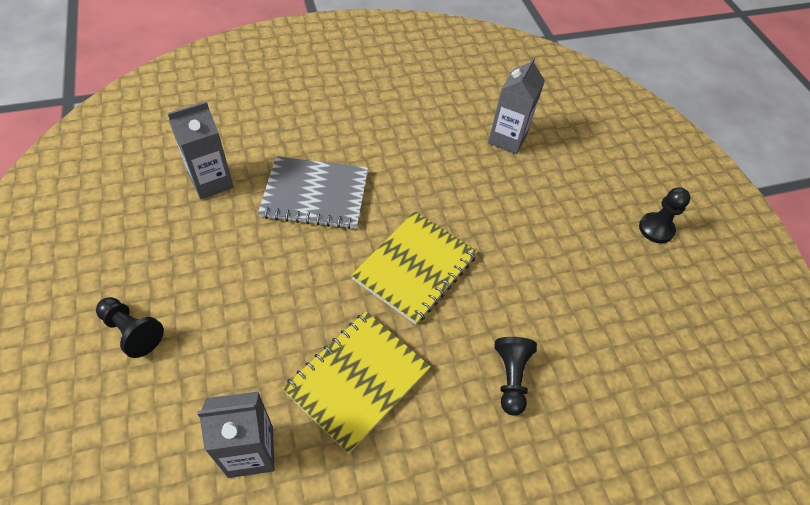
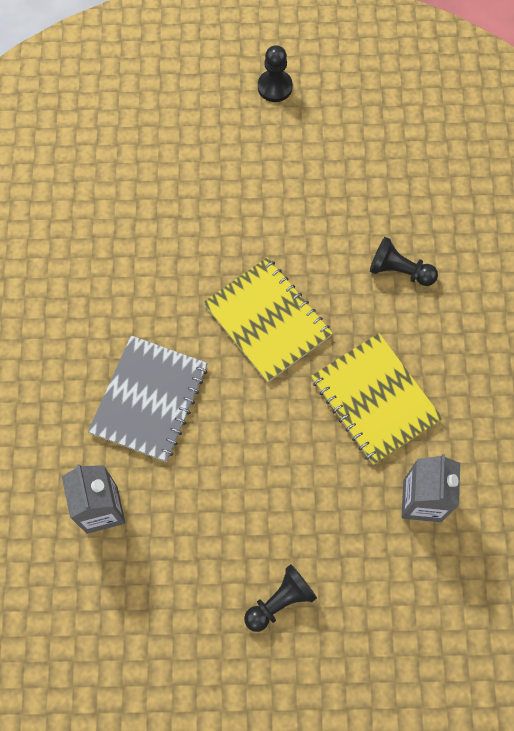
camera: 70 degrees left, 15 degrees up
(507, 139) = (121, 181): grey carton -> none

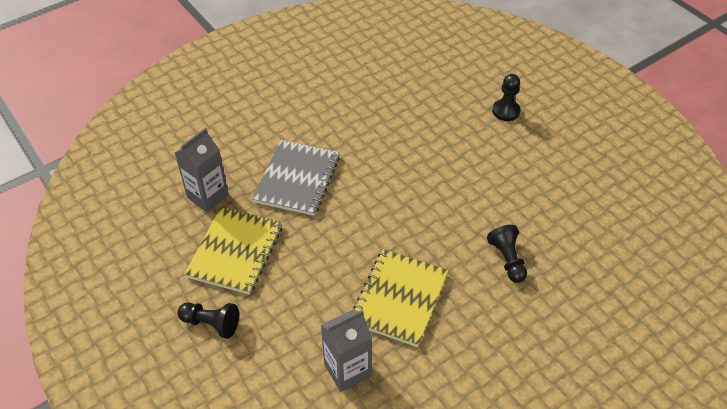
camera: 55 degrees right, 20 degrees down
(149, 399) = (297, 179): grey notebook -> grey notebook turned 60 degrees counterclockwise
(267, 320) = (402, 208): yellow notebook -> yellow notebook (235, 251)
(275, 87) = (567, 122): black pawn -> black pawn (506, 111)

